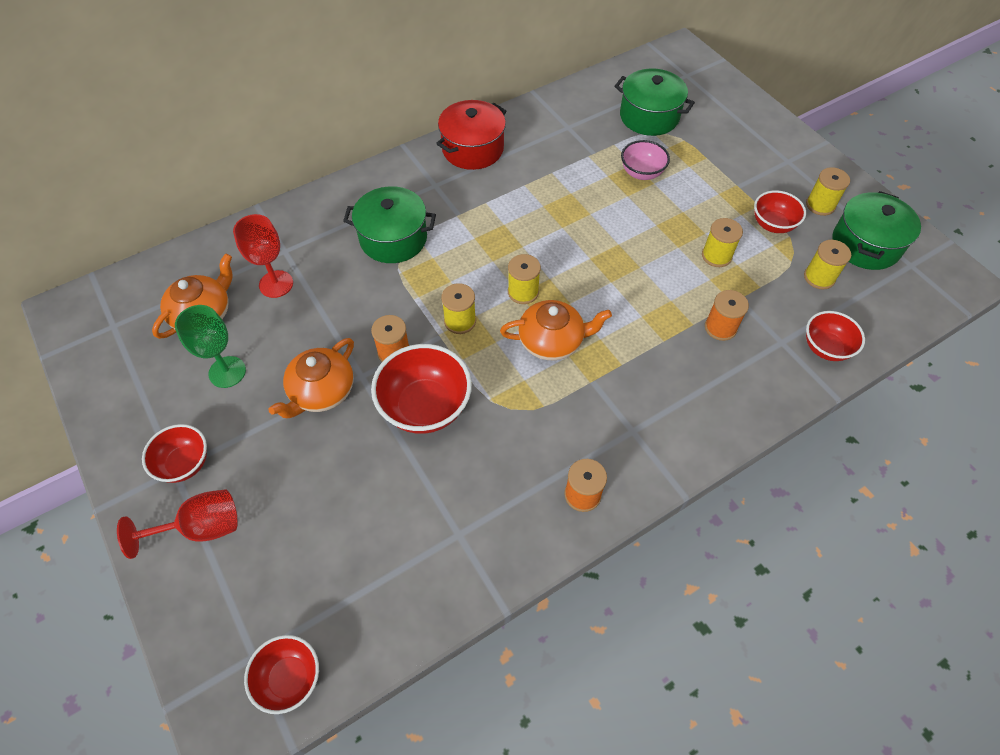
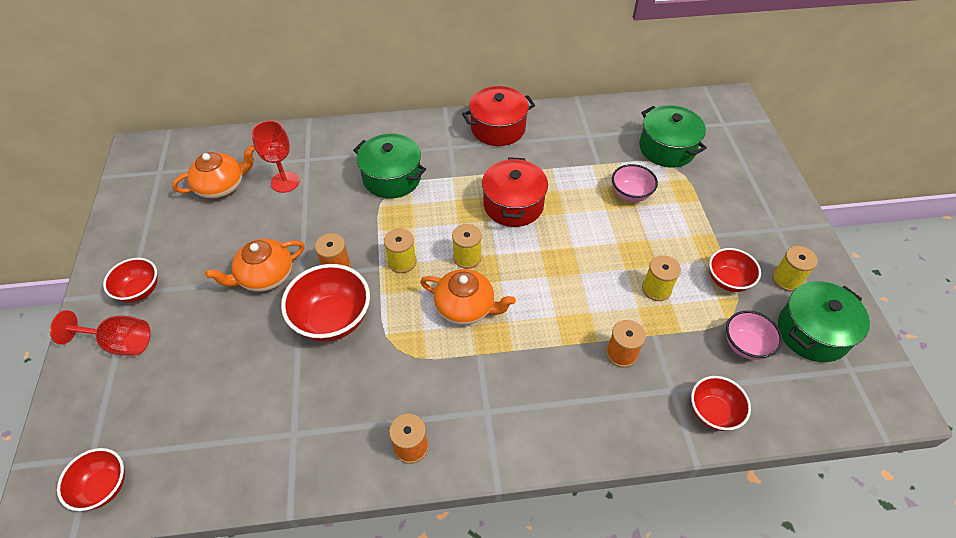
camera: 25 degrees right, 5 degrees down
(227, 372) = (210, 234): green goblet -> none
(536, 223) = (513, 205): none -> red pot
(819, 277) = (745, 345): yellow spool -> pink bowl

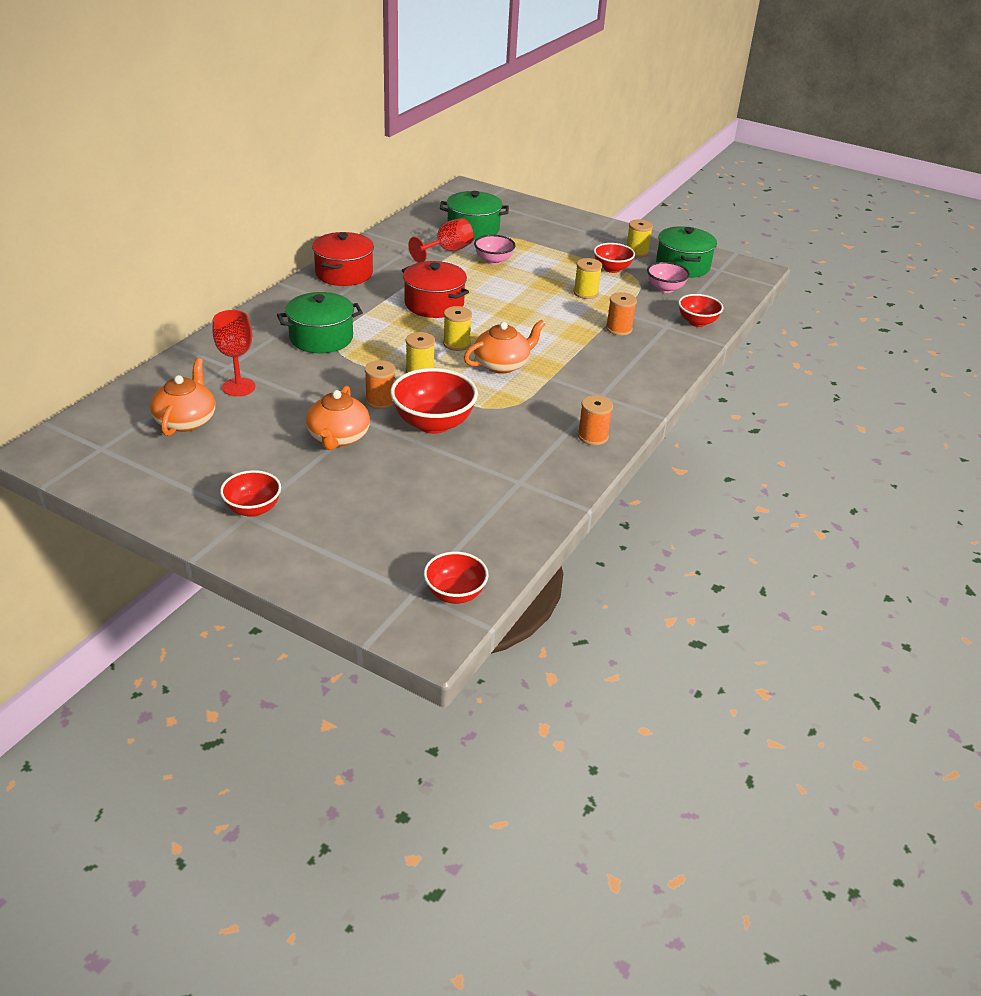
camera: 55 degrees left, 15 degrees down
(119, 343) = (303, 539): red goblet -> red goblet (447, 251)

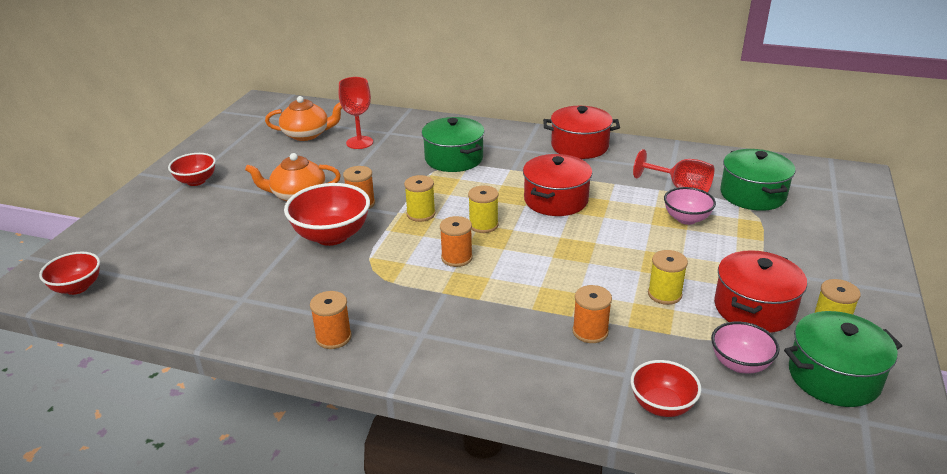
camera: 80 degrees right, 5 degrees down
(502, 364) = (456, 258): orange teapot -> orange spool
(612, 269) = (754, 308): red bowl -> red pot

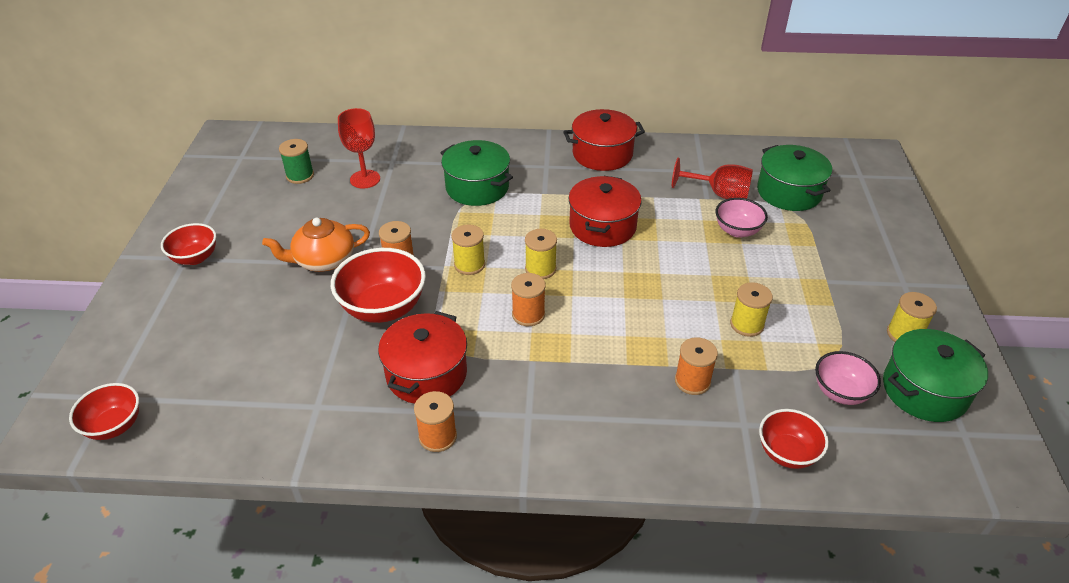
camera: 15 degrees left, 10 degrees up
(307, 134) = (300, 176): orange teapot -> green spool
(754, 308) = (832, 326): red pot -> red pot (426, 374)

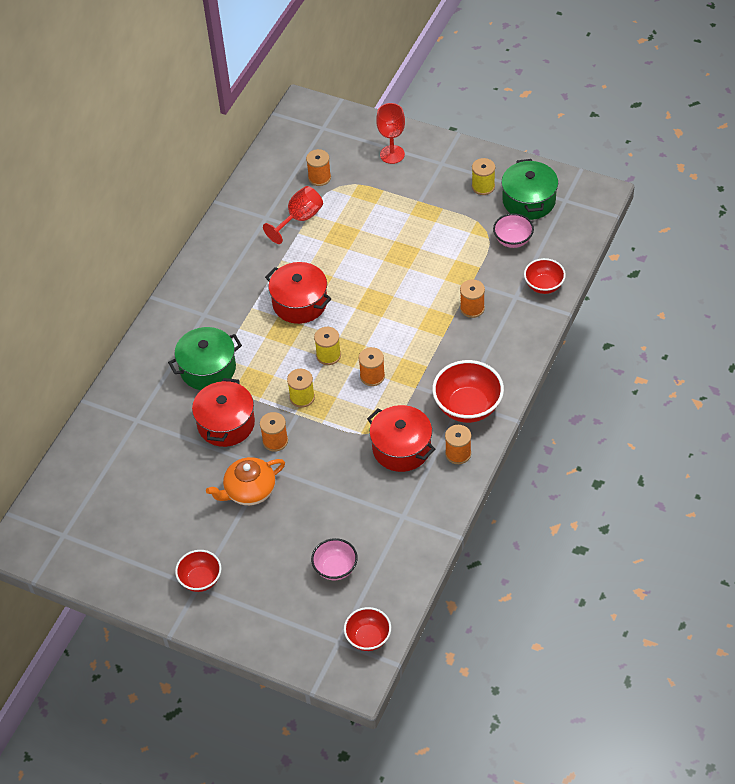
camera: 65 degrees left, 10 degrees up
(300, 176) = (121, 492): green spool -> none
(323, 260) = (249, 490): orange teapot -> orange teapot turned 60 degrees clockwise
(365, 179) = (153, 444): red goblet -> red goblet (392, 154)
(383, 308) = (324, 461): red bowl -> red bowl (468, 407)
(602, 154) = (208, 272): red pot -> red pot (226, 424)
(737, 231) = (346, 226): pink bowl -> pink bowl (335, 568)
(747, 324) = (438, 261): yellow spool -> none
(789, 192) = (319, 177): green pot -> orange spool

